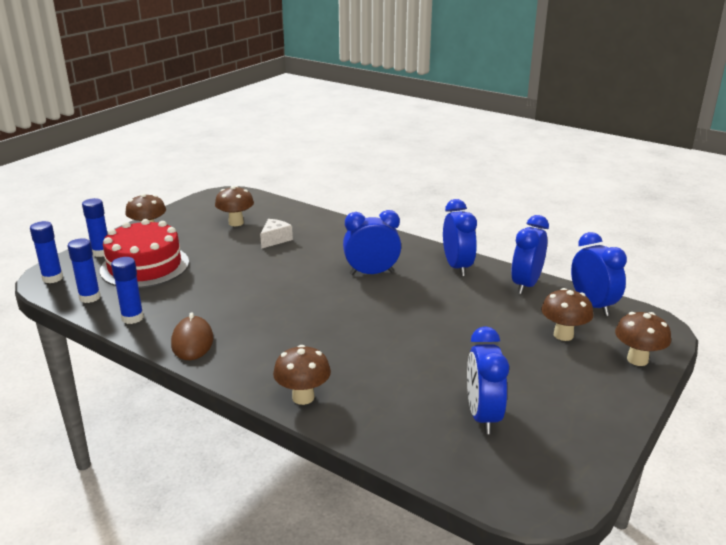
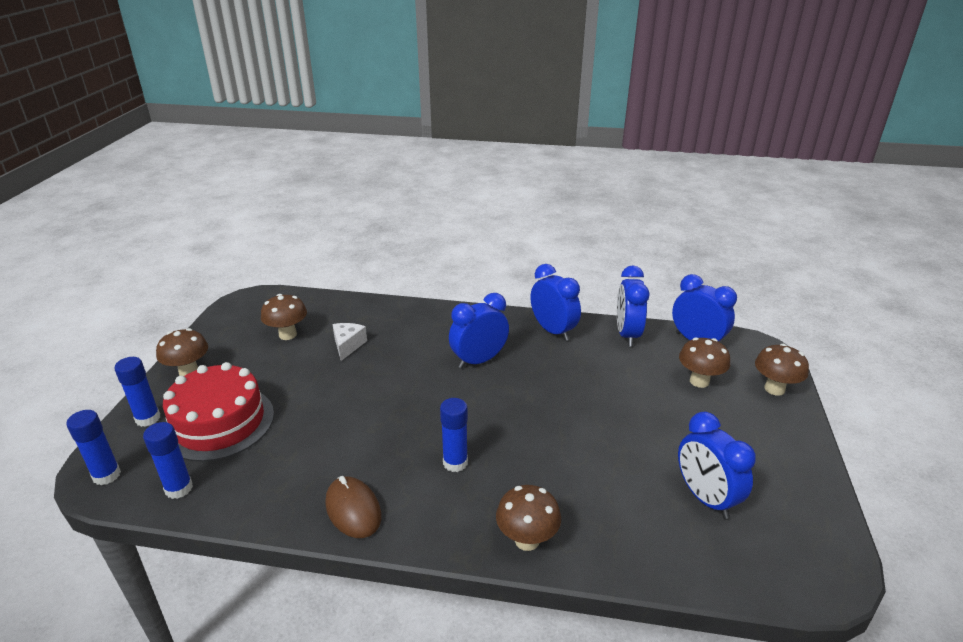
camera: 25 degrees left, 5 degrees up
(132, 318) = (256, 500): blue glue stick -> blue glue stick (455, 462)

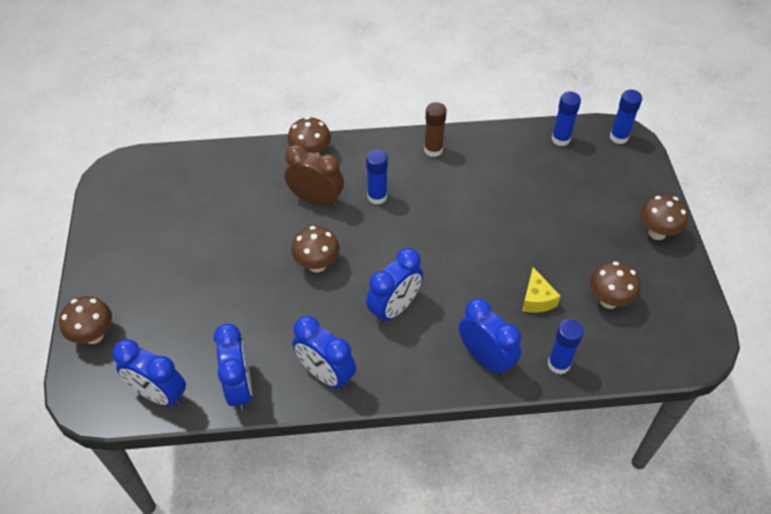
camera: 165 degrees right, 20 degrees up
(148, 418) = (640, 182): blue glue stick -> blue glue stick (558, 364)
(219, 422) = (581, 191): red cake -> none
(348, 345) = (536, 299): white cheese -> yellow cheese
(353, 509) = (433, 150): brown mouse -> brown glue stick
(532, 474) = (316, 200): none -> brown clock
(699, 381) = (168, 329): brown mushroom -> brown mushroom (317, 264)
(705, 498) = (185, 207): blue clock -> blue clock (485, 358)

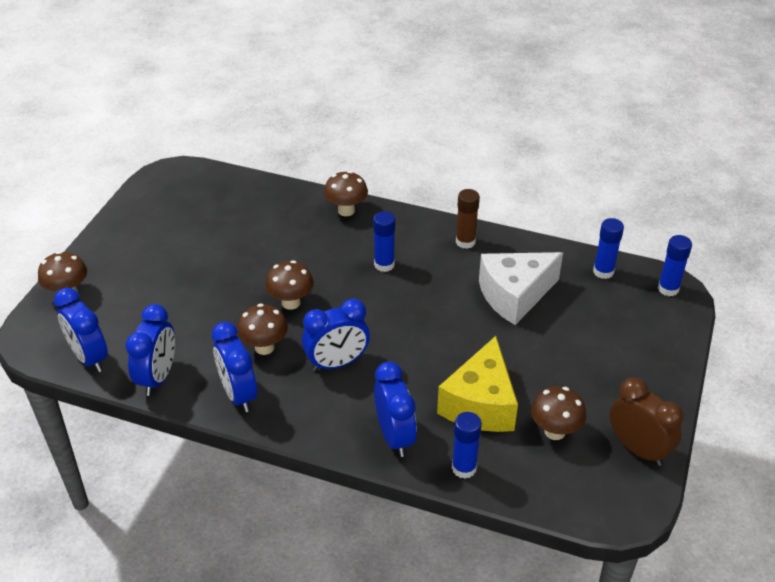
camera: 25 degrees right, 10 degrees down
(316, 200) = (326, 249): brown clock -> brown clock (638, 449)
(504, 187) = (514, 295): none -> white cheese
(536, 299) = (480, 404): yellow cheese -> yellow cheese, size x1.97
(657, 233) = (650, 389): brown mushroom -> brown mushroom (264, 347)

